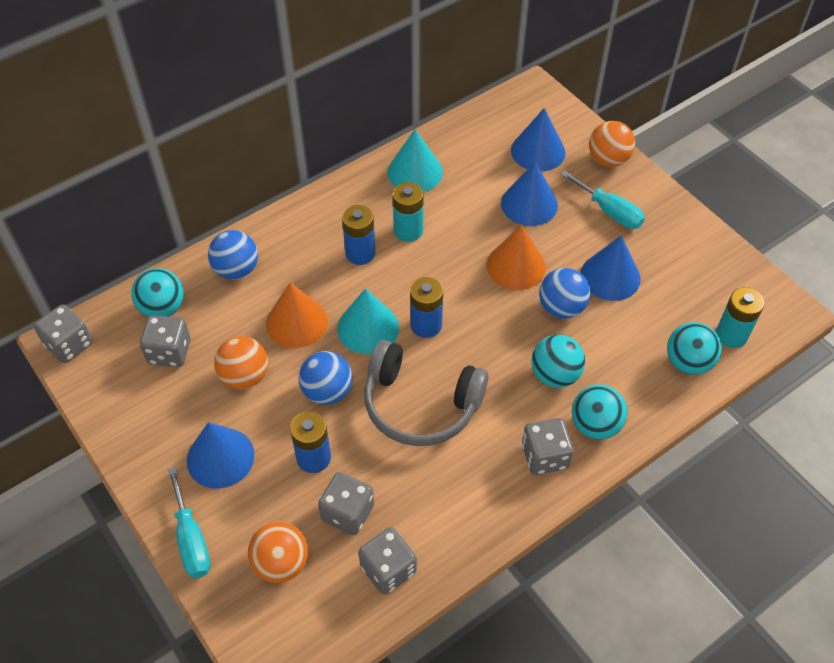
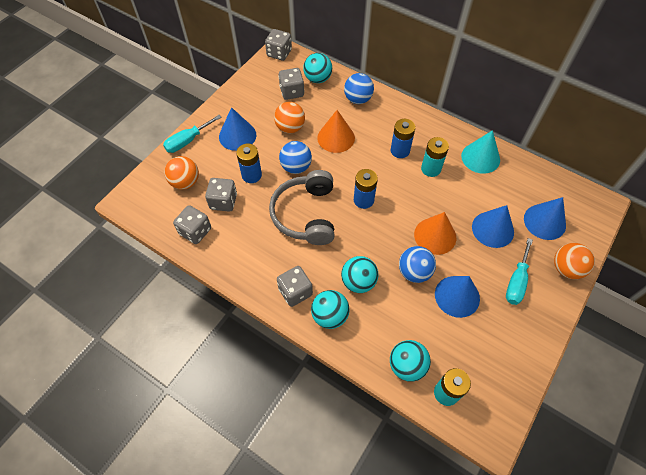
camera: 70 degrees right, 5 degrees up
(368, 328) = (347, 172): turquoise cone -> none

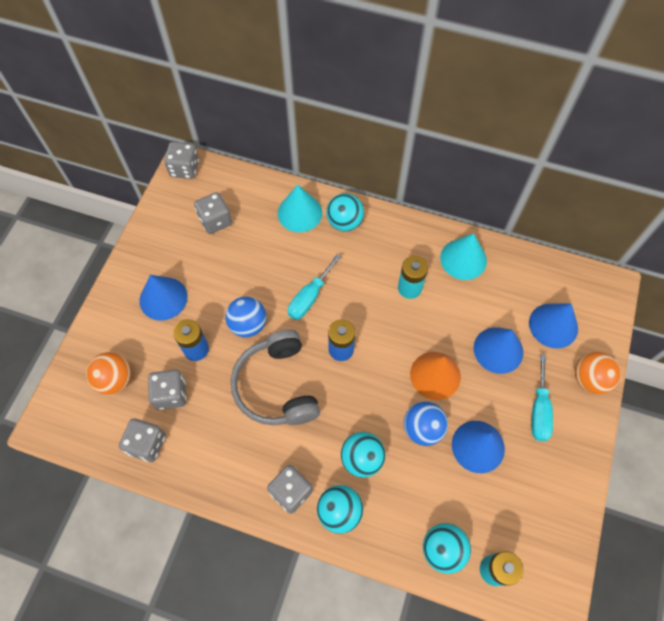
camera: 15 degrees left, 5 degrees up
(187, 141) = (101, 321): turquoise screwdriver -> turquoise screwdriver (309, 297)
(290, 128) = (226, 272): orange ball -> none
(318, 79) = (243, 195): turquoise ball -> turquoise ball (344, 222)
(336, 138) = (286, 272): orange cone -> none
(358, 99) = (300, 213): blue ball -> turquoise cone
(400, 150) = (367, 272): blue battery -> none

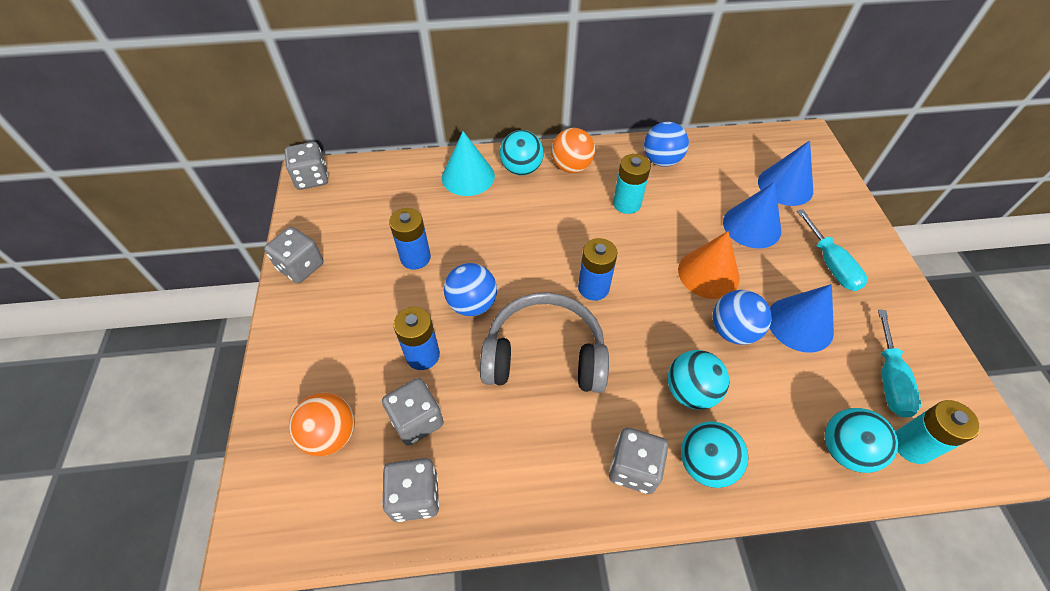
camera: 25 degrees left, 10 degrees down
(163, 298) = (351, 316): blue cone -> none
(215, 221) = (375, 215): grey dice -> grey dice (301, 267)
(227, 270) = (415, 258): none -> blue battery
(277, 386) = (544, 355): grey headphones -> grey headphones turned 135 degrees clockwise
(309, 297) = (527, 250): turquoise screwdriver -> turquoise screwdriver (889, 379)
(463, 259) = (661, 160): turquoise cone -> blue ball
(589, 379) = (853, 219): orange ball -> orange ball (571, 167)

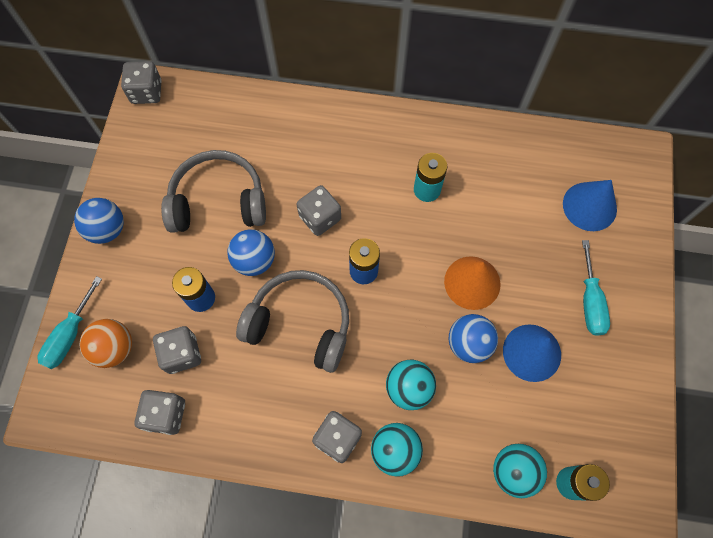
camera: 15 degrees right, 15 degrees up
(301, 267) = (119, 187): grey dice -> grey dice (320, 218)
(415, 258) = (218, 201): blue battery -> grey headphones
(468, 176) = (288, 123): turquoise cone -> none
(521, 169) = (341, 126): turquoise ball -> none
(571, 167) = (389, 135): orange ball -> none
(661, 160) = (480, 148): blue ball -> blue ball (107, 229)
(752, 226) = (535, 243): blue cone -> none
(889, 379) = (584, 423): turquoise screwdriver -> turquoise screwdriver (70, 335)

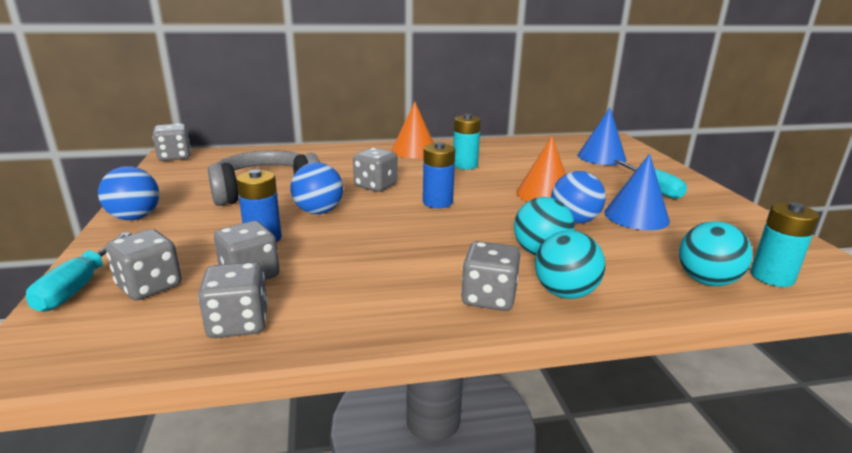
camera: 20 degrees left, 45 degrees down
(114, 348) = (149, 286): orange ball -> grey dice
(300, 324) = (390, 236): grey headphones -> none
(389, 134) = (414, 151): none -> orange cone

